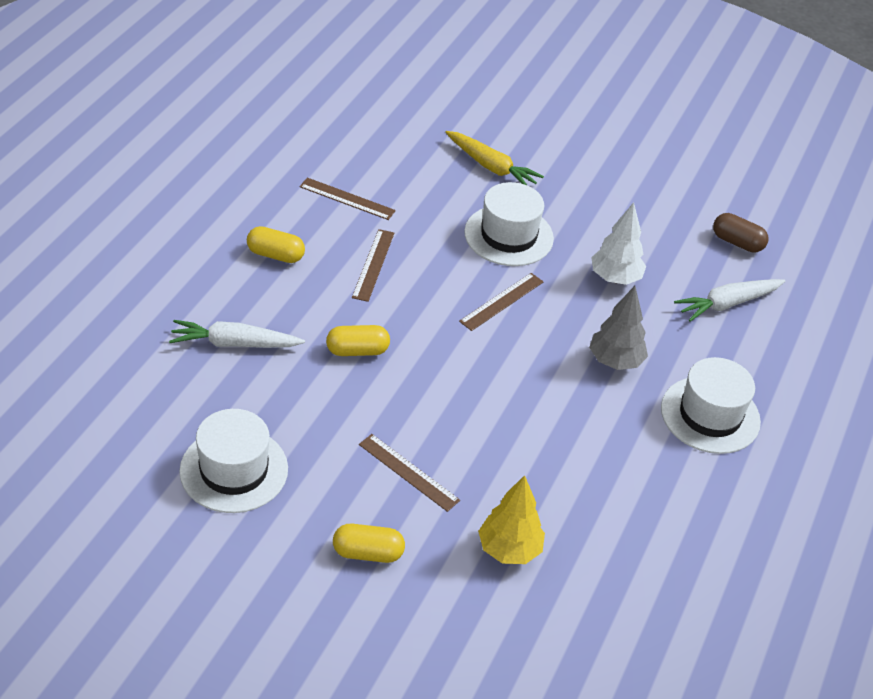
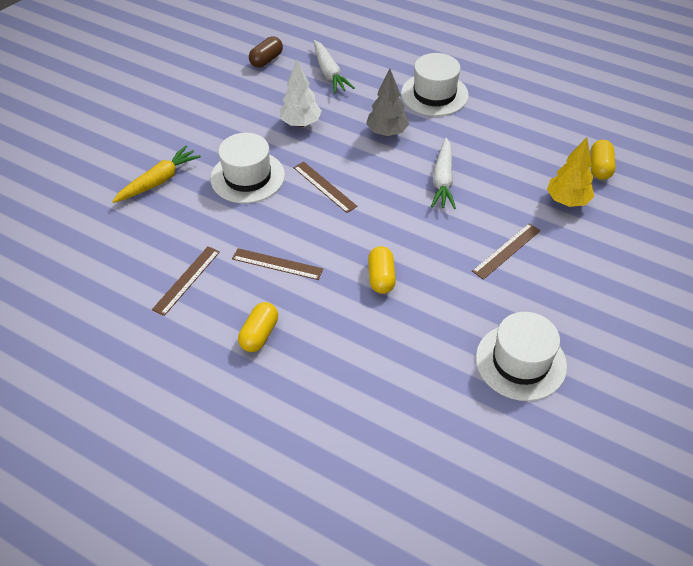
camera: 80 degrees left, 5 degrees up
(234, 344) = (375, 364): white carrot -> white carrot (443, 180)
(368, 553) = (586, 277): yellow capsule -> yellow capsule (599, 167)

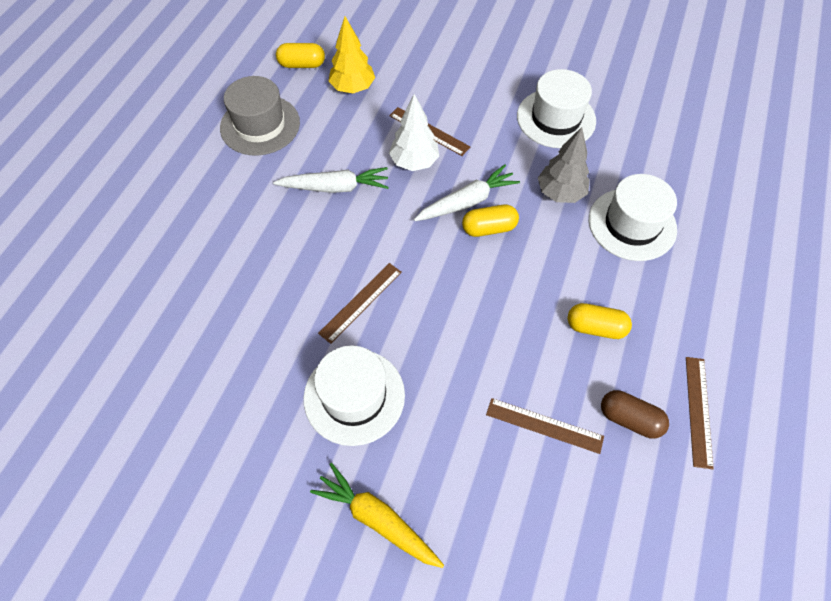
camera: 100 degrees left, 10 degrees up
(266, 60) = (84, 429): brown capsule -> brown capsule (629, 419)
(277, 264) = (495, 330): brown ruler -> brown ruler (698, 411)
(301, 123) = (240, 351): white tree -> white tree (414, 162)
(329, 73) = (126, 333): white carrot -> white carrot (467, 201)
(387, 132) = (255, 249): grey tree -> grey tree (560, 193)
(434, 94) = (179, 206): white hat -> white hat (632, 224)
(519, 138) = (260, 125): none -> grey hat

